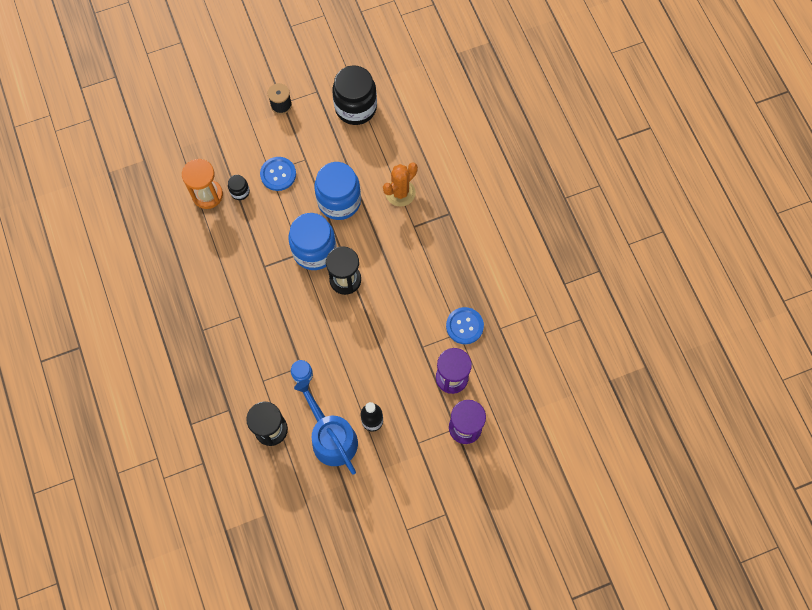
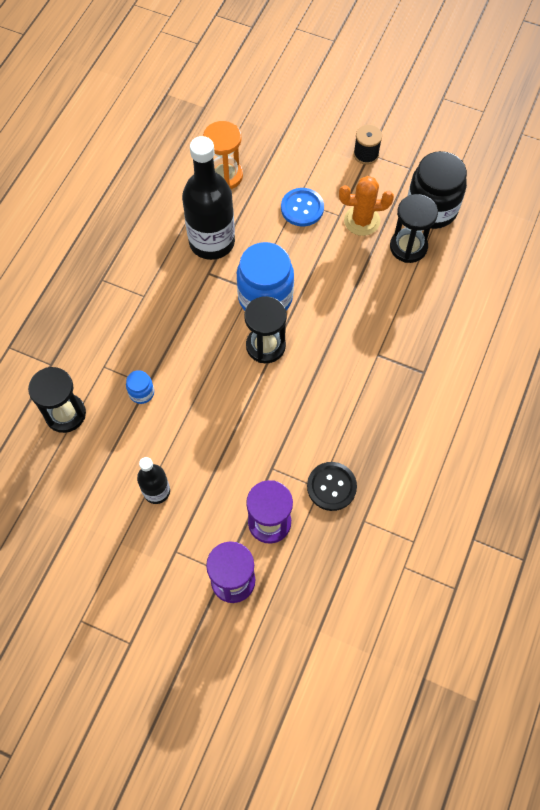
camera: 45 degrees right, 5 degrees down
(240, 192) = (254, 195): black jar -> none
(245, 245) = (212, 242): none -> black bottle
(331, 437) = (106, 470): blue watering can -> none
(339, 201) = (332, 275): blue jar -> none
(366, 144) = (408, 247): none -> black hourglass
(400, 193) = (396, 315): orange cactus -> orange cactus (362, 221)
(464, 326) = (331, 487): blue button -> black button

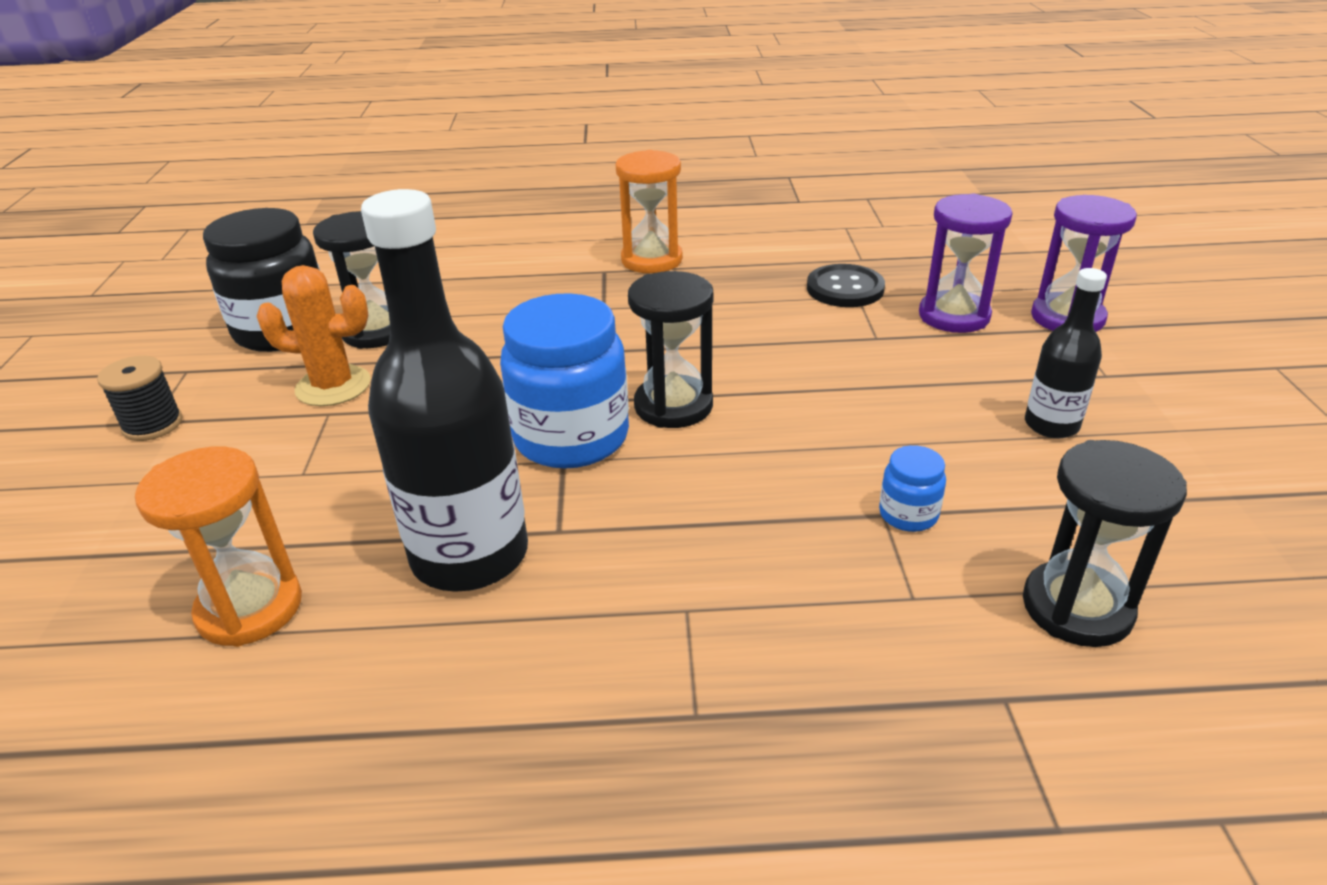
camera: 115 degrees left, 30 degrees down
(302, 208) = (323, 460): blue button -> none
(362, 221) = (333, 386): orange cactus -> orange cactus turned 60 degrees counterclockwise
(425, 403) = (651, 260): none -> orange hourglass

